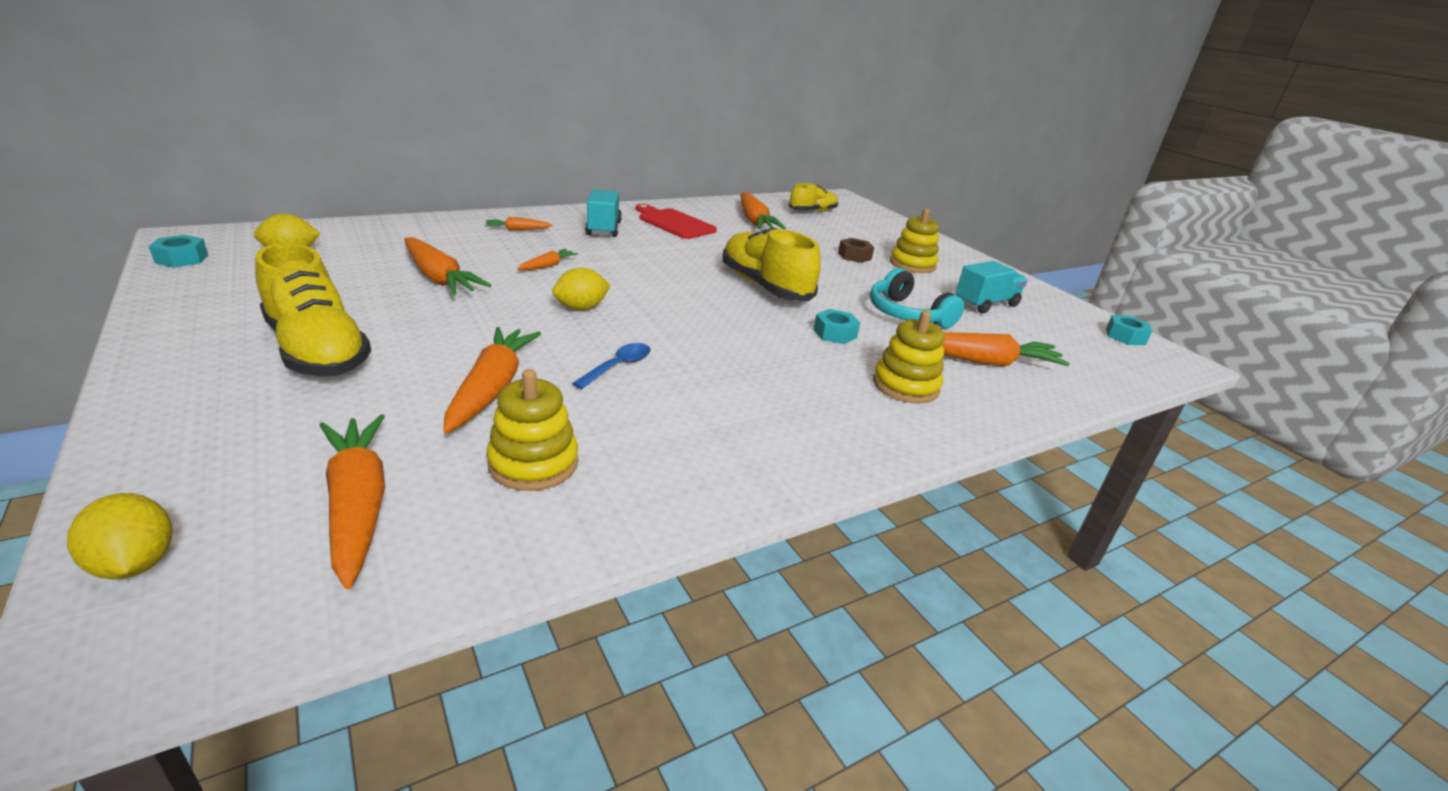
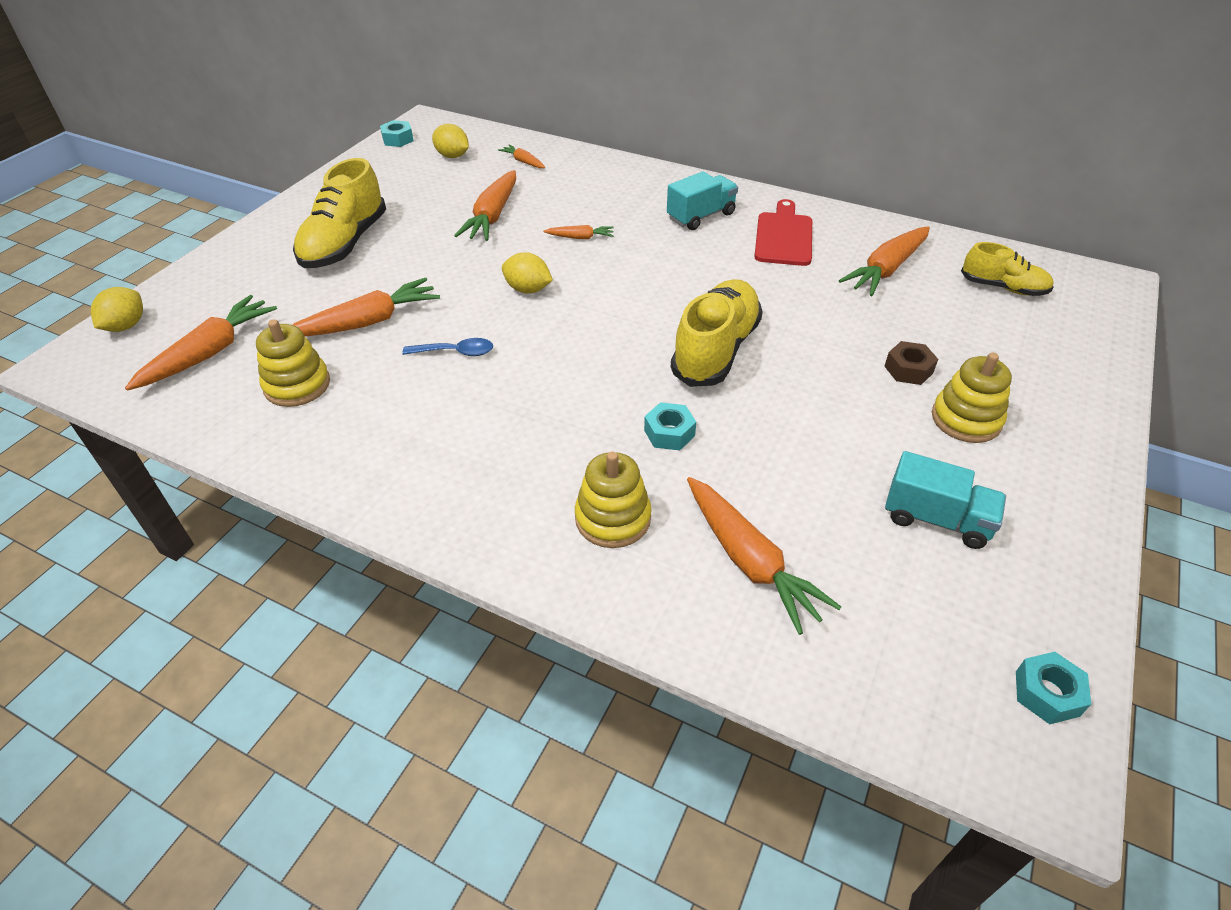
camera: 60 degrees right, 15 degrees up
(517, 230) = (627, 189): orange carrot -> orange carrot (523, 162)
(907, 314) = (795, 464): turquoise headphones -> none

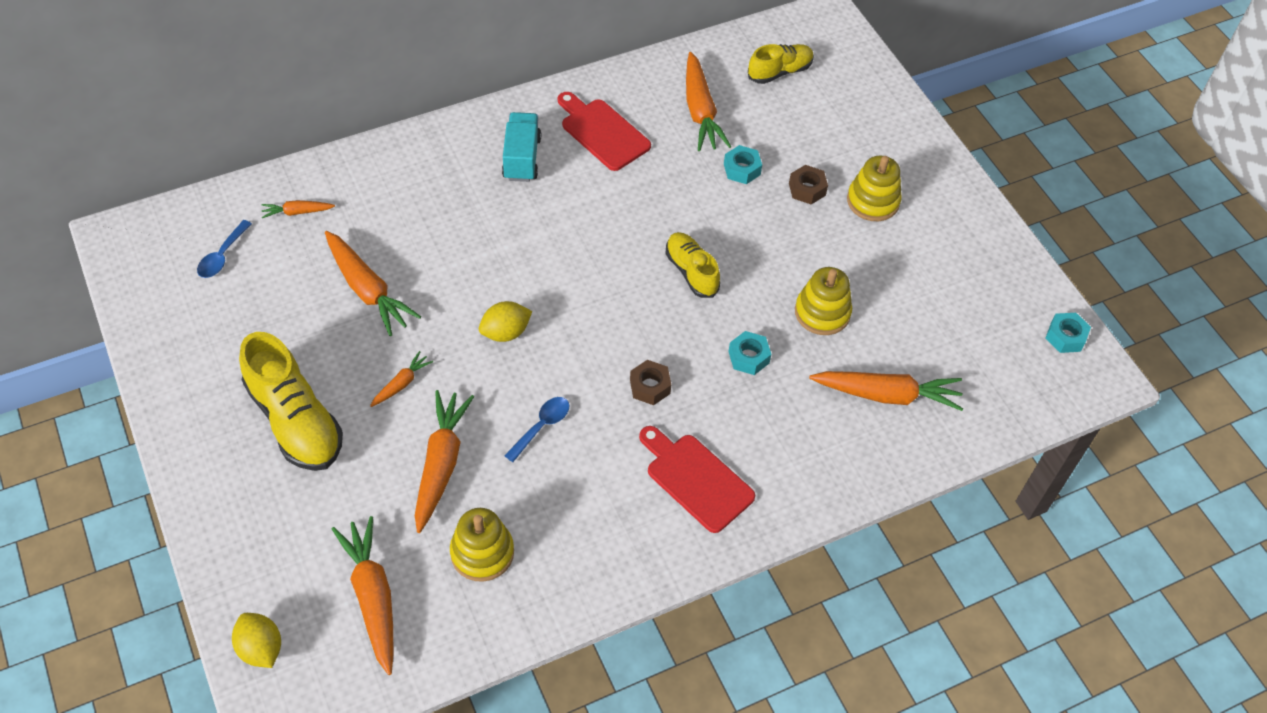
camera: 55 degrees left, 10 degrees up
(398, 139) = (133, 279): turquoise nut -> turquoise nut (742, 169)
(452, 156) = (222, 256): yellow lemon -> blue spoon
(491, 471) = (696, 479): none -> red cutting board
(563, 389) = (650, 386): none -> brown nut
(580, 237) = (468, 253): orange carrot -> orange carrot (401, 384)
(613, 518) = (796, 439): yellow stacking toy -> yellow stacking toy (822, 312)
(716, 350) = (691, 272): yellow shoe -> yellow shoe, size x0.60
(936, 519) = (931, 284): turquoise truck -> none

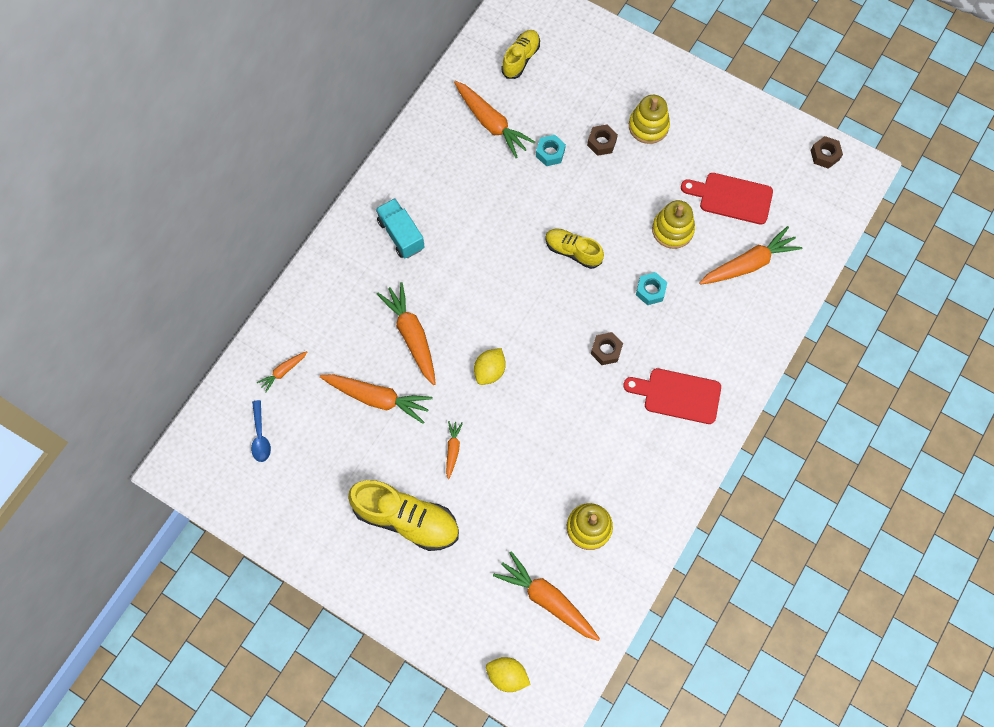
camera: 30 degrees left, 15 degrees up
(441, 464) = (520, 487): orange carrot -> orange carrot (412, 336)
(541, 426) = (561, 421): blue spoon -> none
(602, 132) = (439, 180): red cutting board -> red cutting board (731, 198)
(1065, 337) = (824, 155): turquoise nut -> brown nut

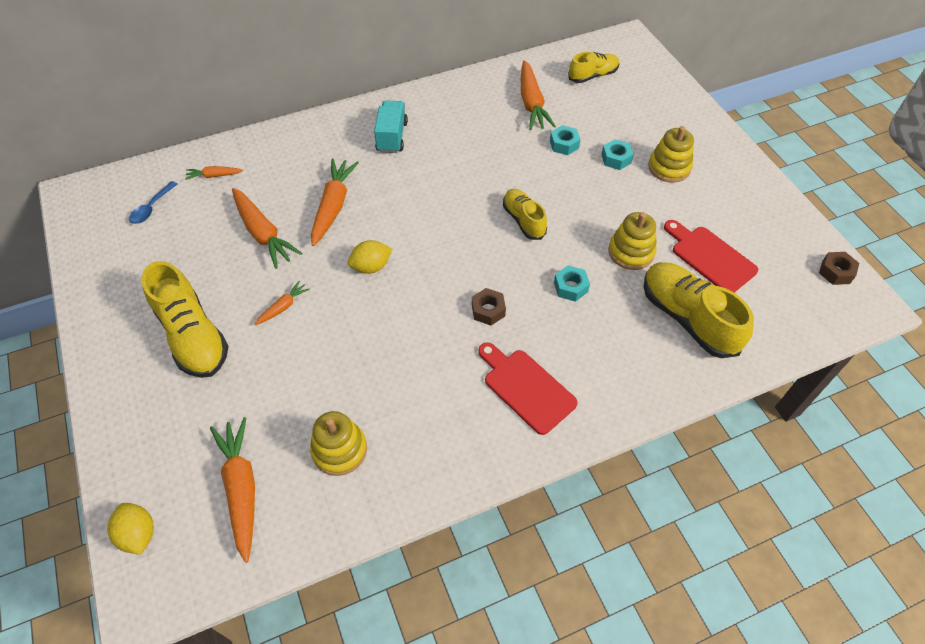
camera: 35 degrees right, 15 degrees down
(601, 143) = (616, 159): brown nut -> turquoise nut
(748, 264) = (687, 318): orange carrot -> yellow shoe

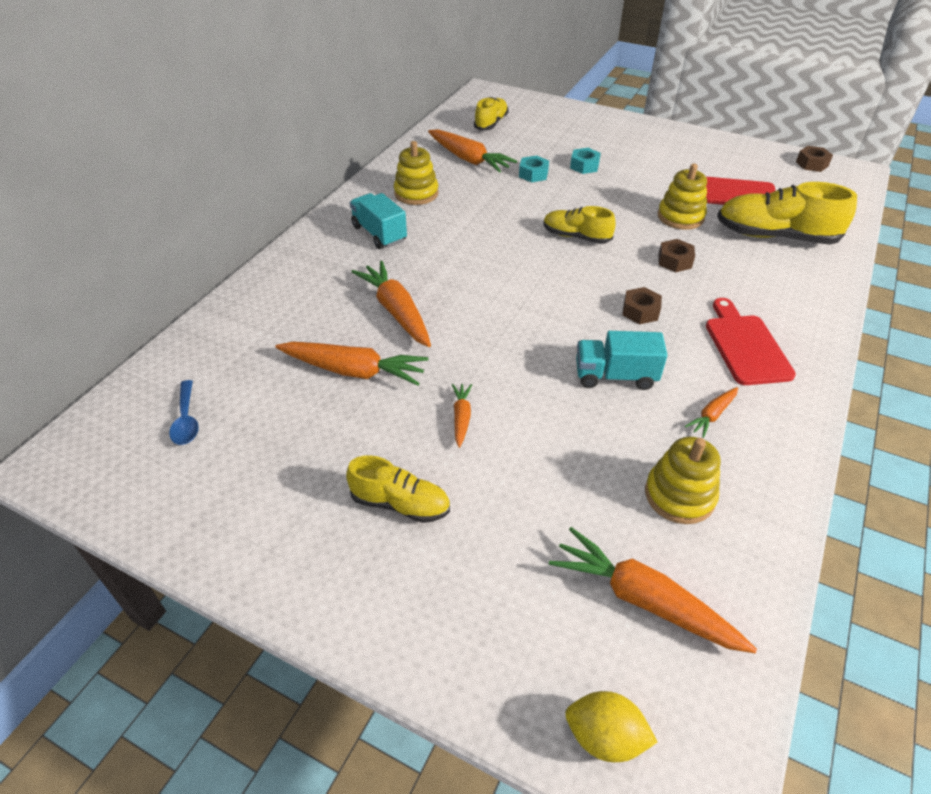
camera: 40 degrees left, 10 degrees down
(193, 336) = (400, 503): yellow shoe -> yellow shoe, size x0.60
(214, 176) = (228, 352): orange carrot -> orange carrot (712, 415)
(371, 267) = (499, 337): yellow lemon -> none
(406, 345) = (615, 376): none -> turquoise truck
(526, 388) = (745, 346): red cutting board -> red cutting board turned 75 degrees clockwise
(570, 287) = (674, 261): turquoise nut -> brown nut
(669, 167) = (628, 155): yellow stacking toy -> yellow stacking toy (416, 193)

